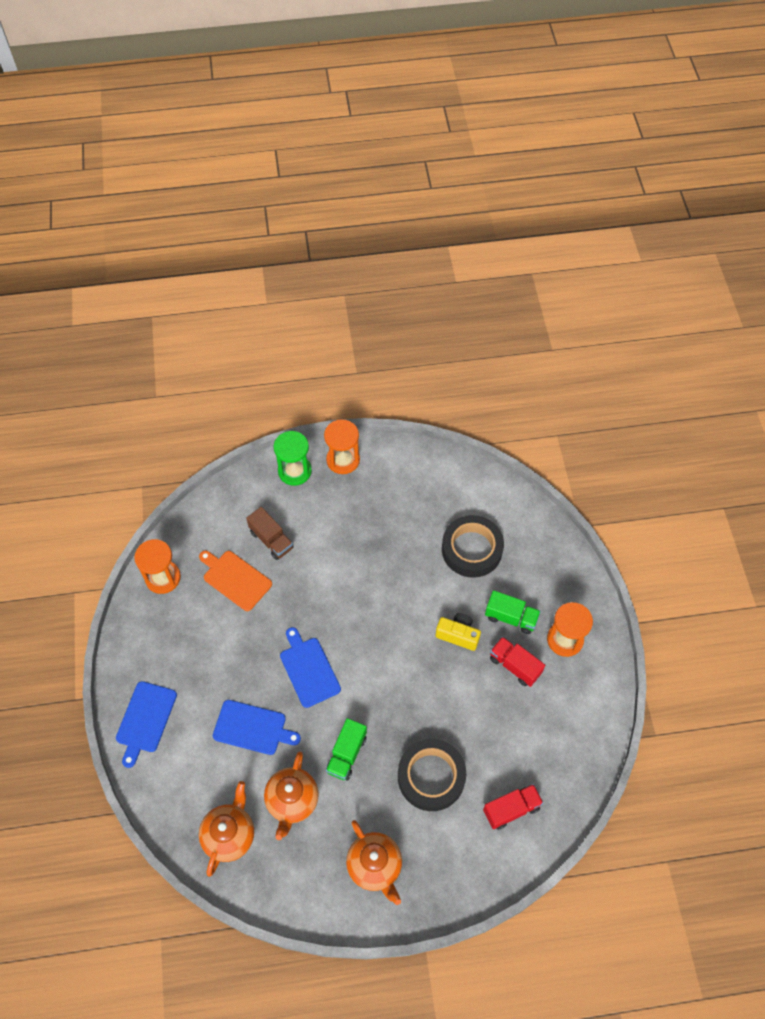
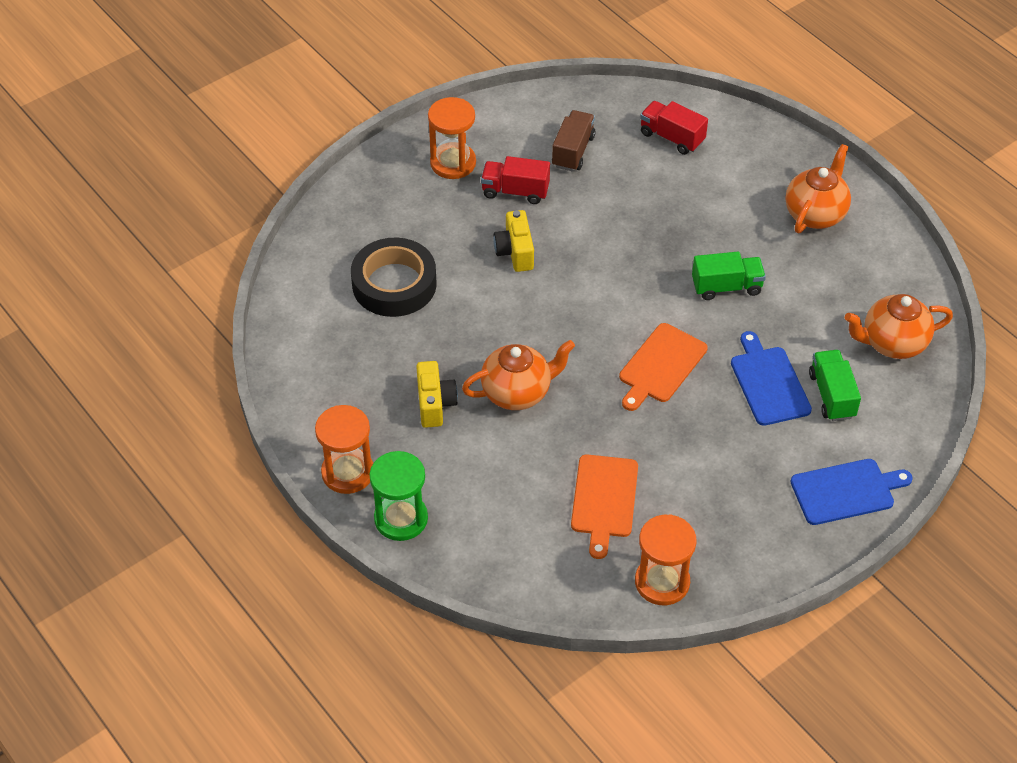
camera: 120 degrees left, 10 degrees down
(271, 540) = (522, 490): brown truck -> brown truck (573, 151)
(292, 801) = (813, 308): orange teapot -> orange teapot (517, 392)
(309, 669) = (660, 366): blue cutting board -> orange cutting board
(362, 526) = (435, 404): none -> yellow camera
(431, 777) = (691, 209): black tape -> none
(511, 617) = (459, 216): green truck -> green truck (832, 395)
(515, 665) = (515, 191): red truck -> red truck turned 90 degrees clockwise

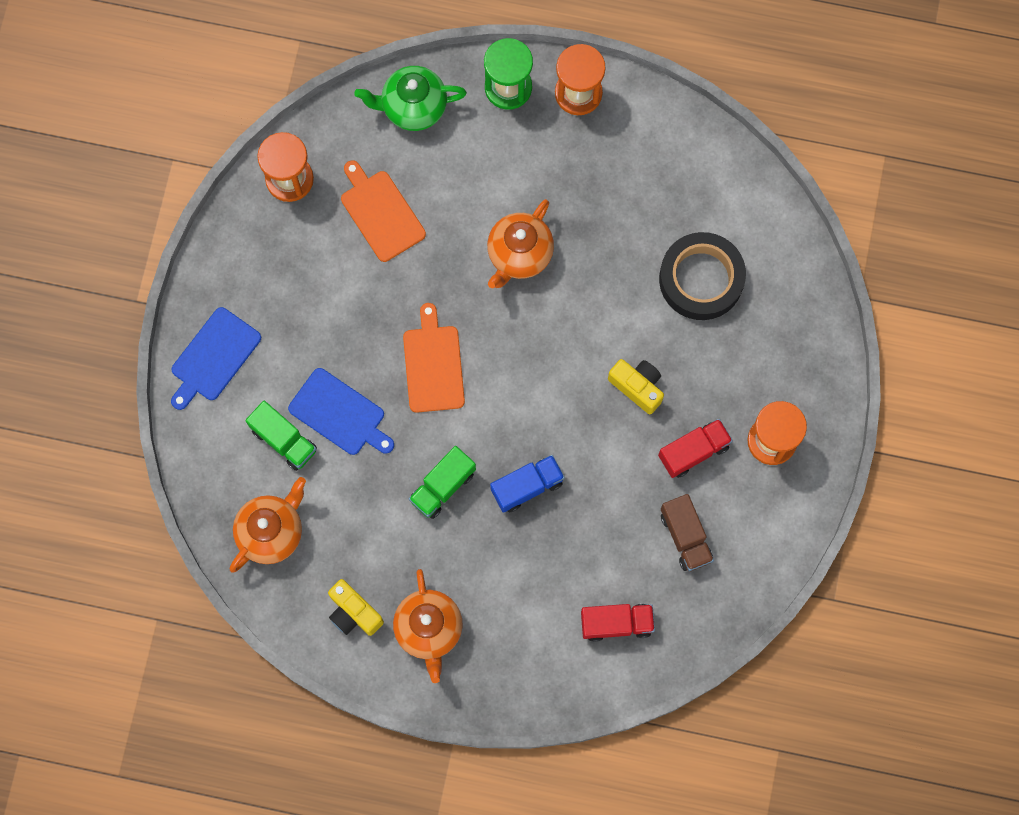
camera: 140 degrees right, 25 degrees up
(435, 404) = (570, 197): yellow camera -> yellow camera (354, 612)
(498, 562) = (413, 107): none -> green teapot
(660, 247) = (527, 486): none -> blue truck

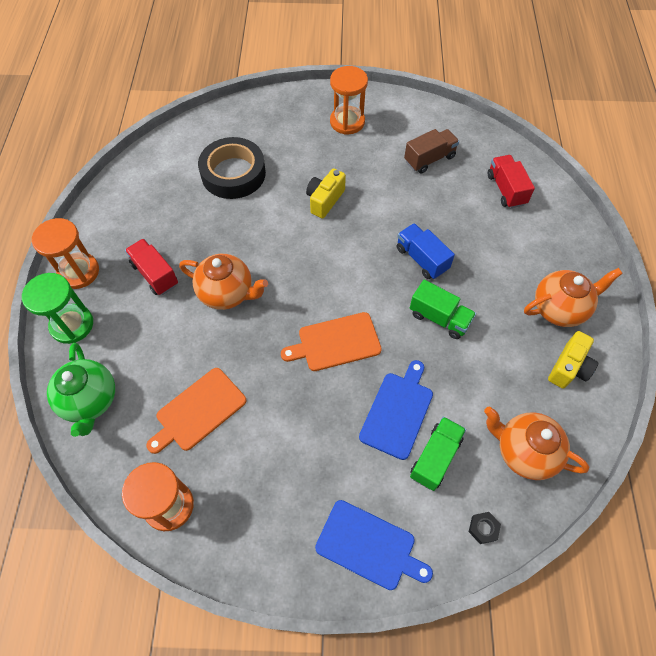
camera: 100 degrees left, 15 degrees down
(206, 468) = (483, 528): none -> black nut
(693, 451) = (366, 162): red truck -> red truck (155, 274)

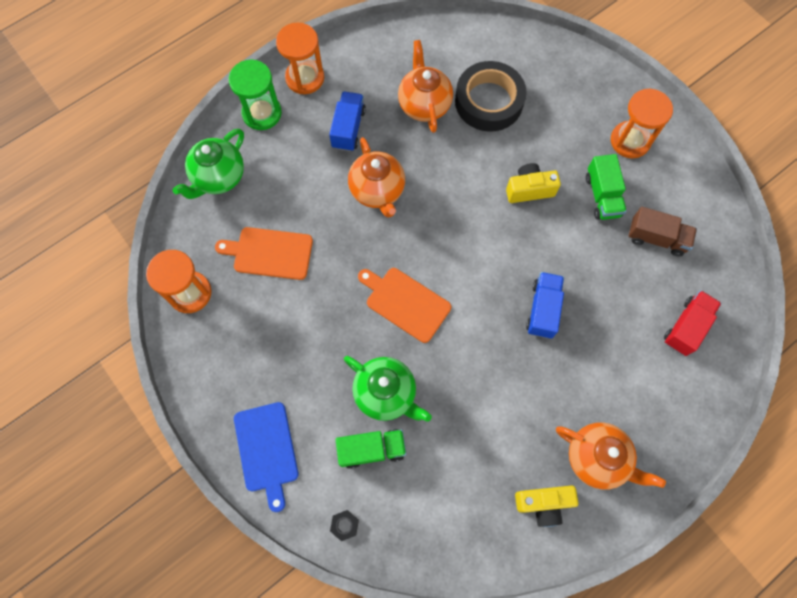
camera: 50 degrees right, 10 degrees up
(155, 274) = (348, 128): red truck -> blue truck
(398, 412) = (386, 394): blue cutting board -> green teapot
(439, 318) = (498, 365): green truck -> green truck (602, 196)
(524, 452) = (433, 515): orange teapot -> orange teapot (424, 104)

